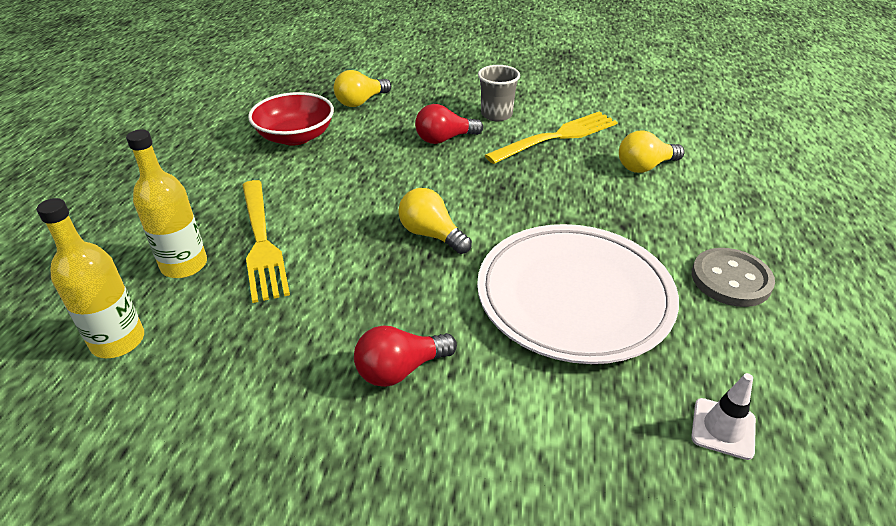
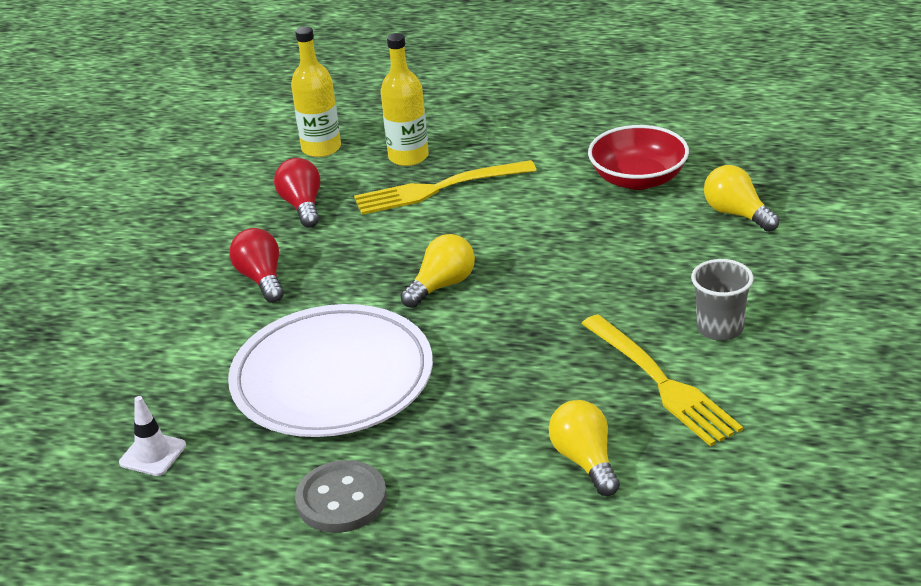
camera: 95 degrees right, 5 degrees down
(444, 139) = (644, 286): red light bulb -> red light bulb (302, 206)

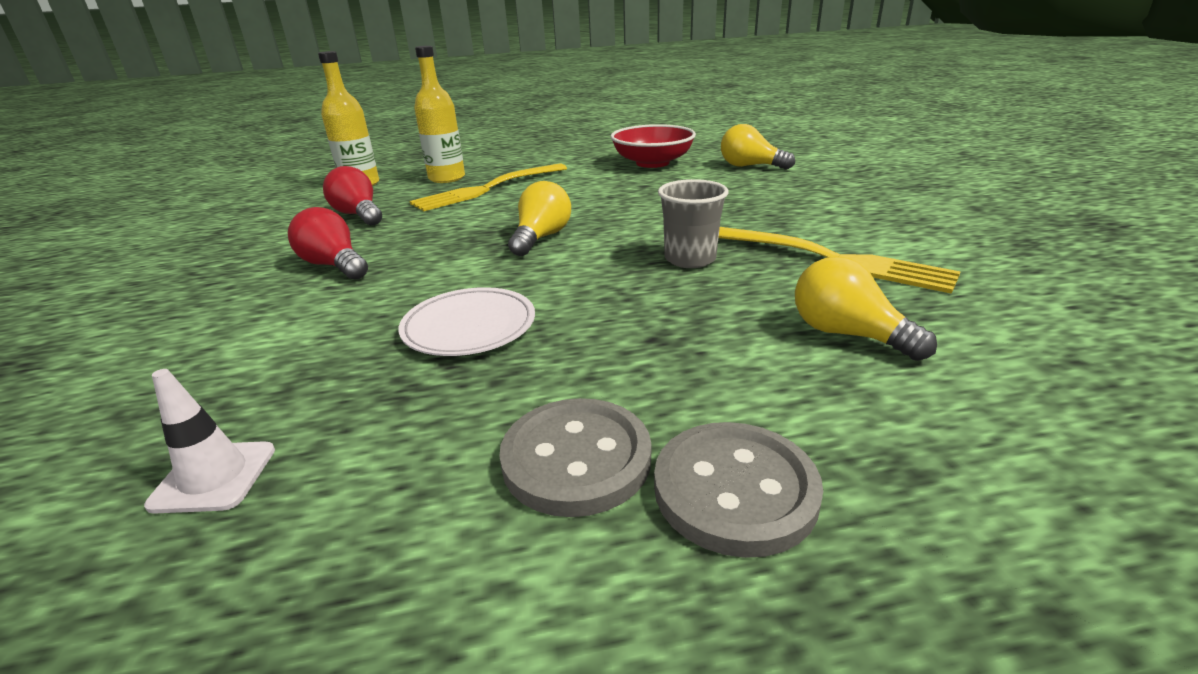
camera: 25 degrees left, 5 degrees down
(332, 378) = (469, 327): white plate -> white plate, size x0.50
(410, 542) = (735, 490): none -> grey button
(720, 328) = (830, 219): grey cup -> grey cup (690, 259)

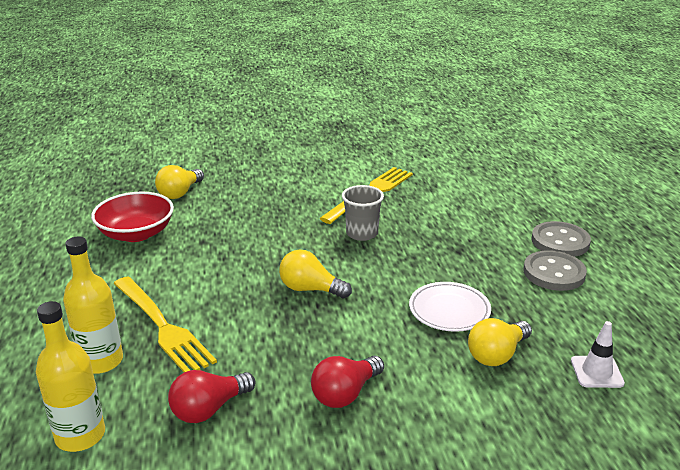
camera: 90 degrees left, 0 degrees up
(847, 334) = (451, 204): yellow light bulb -> yellow light bulb (497, 354)

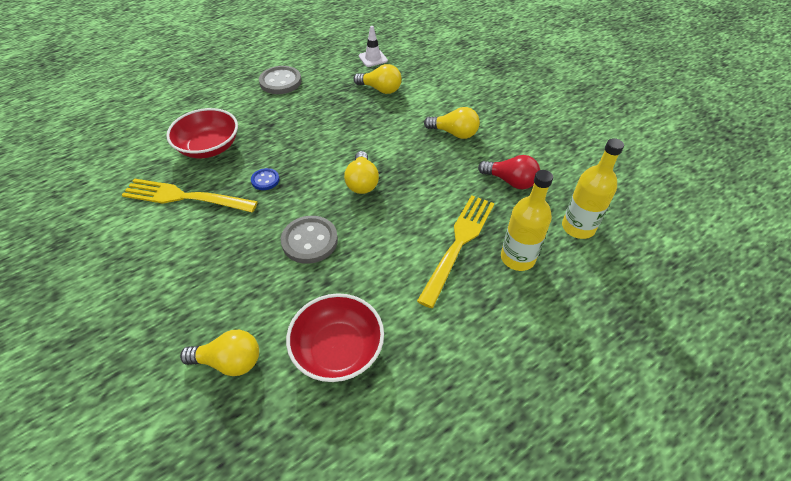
camera: 115 degrees left, 20 degrees up
(345, 394) = (454, 133): red light bulb -> yellow light bulb
(362, 233) = (265, 180): grey cup -> blue button
(438, 211) = (209, 147): none -> red bowl
(449, 310) = (348, 114): white plate -> none
(560, 241) = (236, 84): grey button -> grey button (309, 241)

